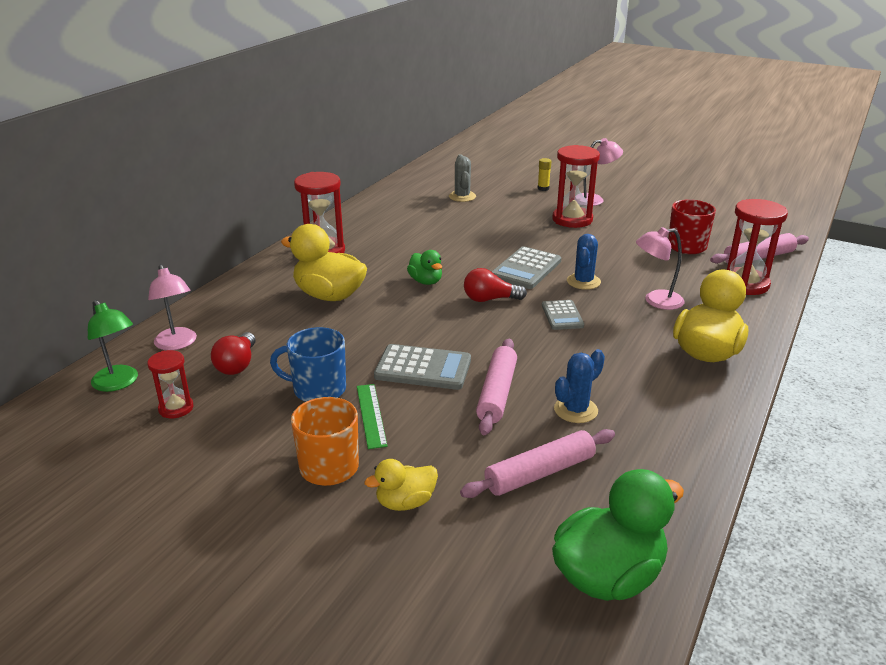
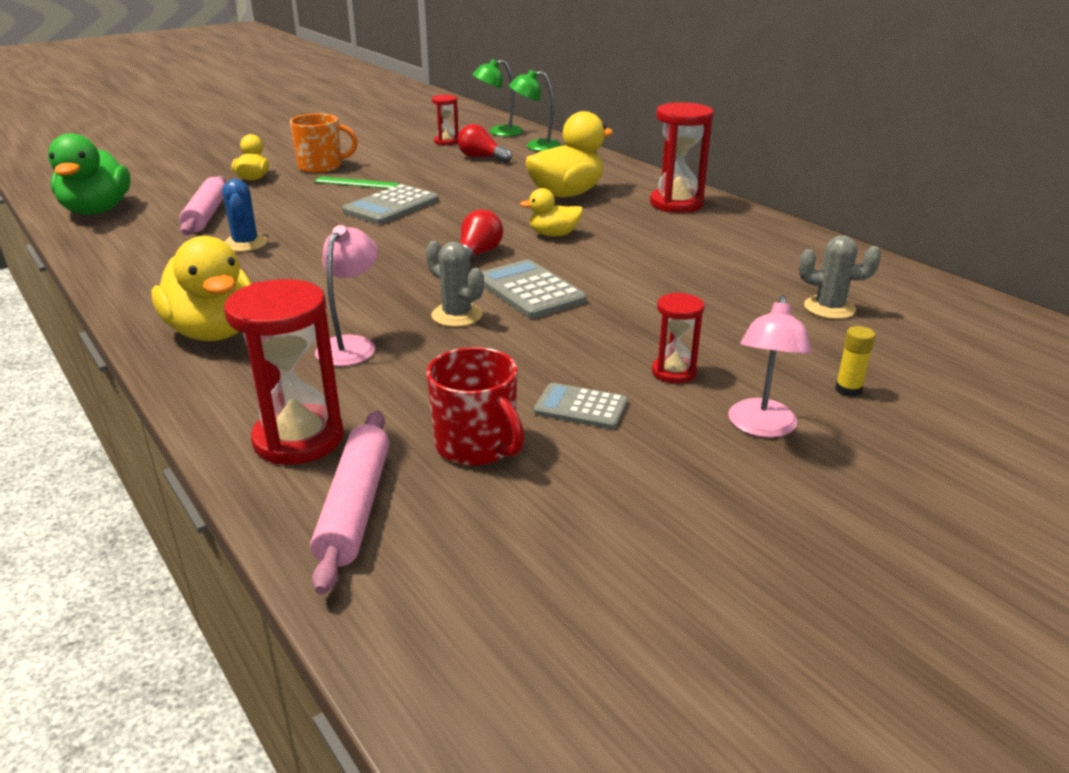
camera: 115 degrees right, 0 degrees up
(177, 344) = (536, 146): pink lamp -> green lamp
(318, 389) = (413, 174): blue mug -> none
(426, 281) = (553, 235): green duck -> yellow duck
(497, 393) = (315, 223): pink rolling pin -> none
(562, 315) = (396, 280): grey calculator -> grey calculator (580, 407)
(572, 219) = (673, 372): red hourglass -> red hourglass, size x0.56
(583, 282) = (457, 315): blue cactus -> grey cactus

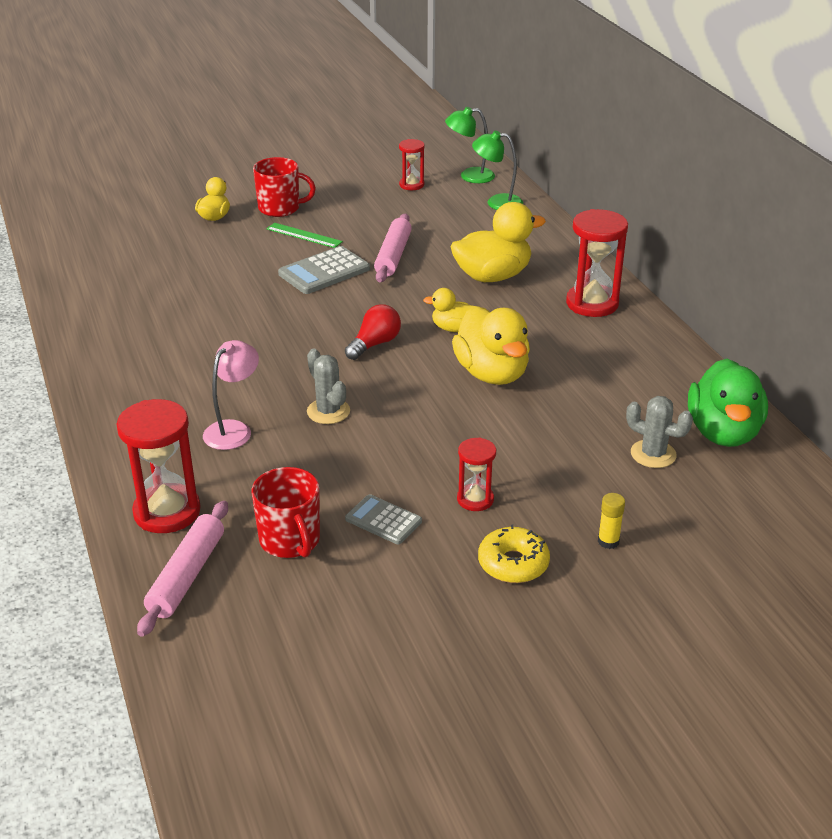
camera: 15 degrees right, 5 degrees up
(97, 210) = (74, 244): green duck -> green duck (723, 432)
(206, 215) = (162, 261): pink rolling pin -> pink rolling pin (393, 256)
(213, 332) = (134, 399): yellow duck -> yellow duck (492, 373)
(245, 243) = (185, 302): blue cactus -> none
(321, 167) = (280, 208): orange mug -> red mug
(481, 158) = (435, 213): red light bulb -> none
(529, 291) = (401, 393): grey calculator -> none
(761, 427) = (513, 563): pink lamp -> yellow donut

